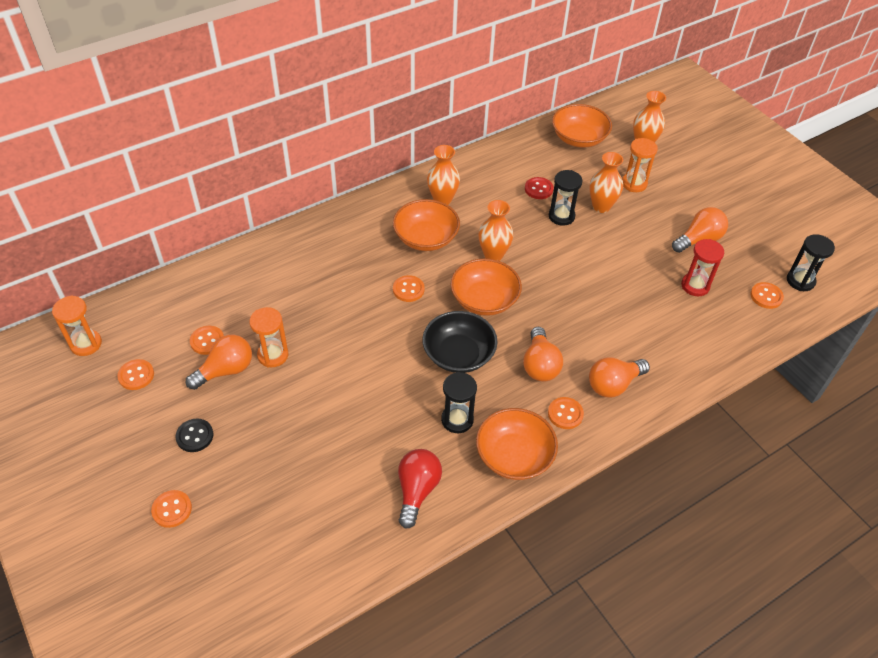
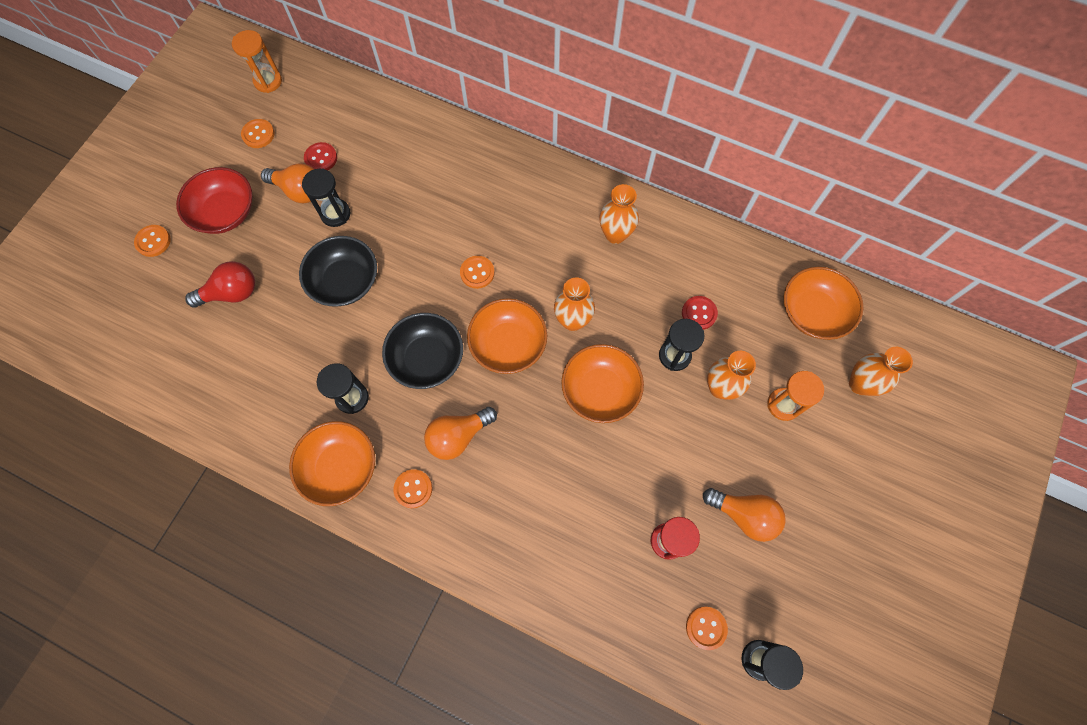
camera: 60 degrees right, 20 degrees up
(195, 436) = (225, 212): black button -> red bowl
(207, 341) = (321, 158): orange button -> red button
(273, 355) = (335, 214): orange hourglass -> black hourglass
(344, 377) = (345, 281): none -> black bowl
(417, 490) = (261, 406): red light bulb -> red light bulb (231, 293)
(426, 238) = (553, 250): orange bowl -> orange bowl (600, 390)
(613, 384) = (476, 517): orange light bulb -> none

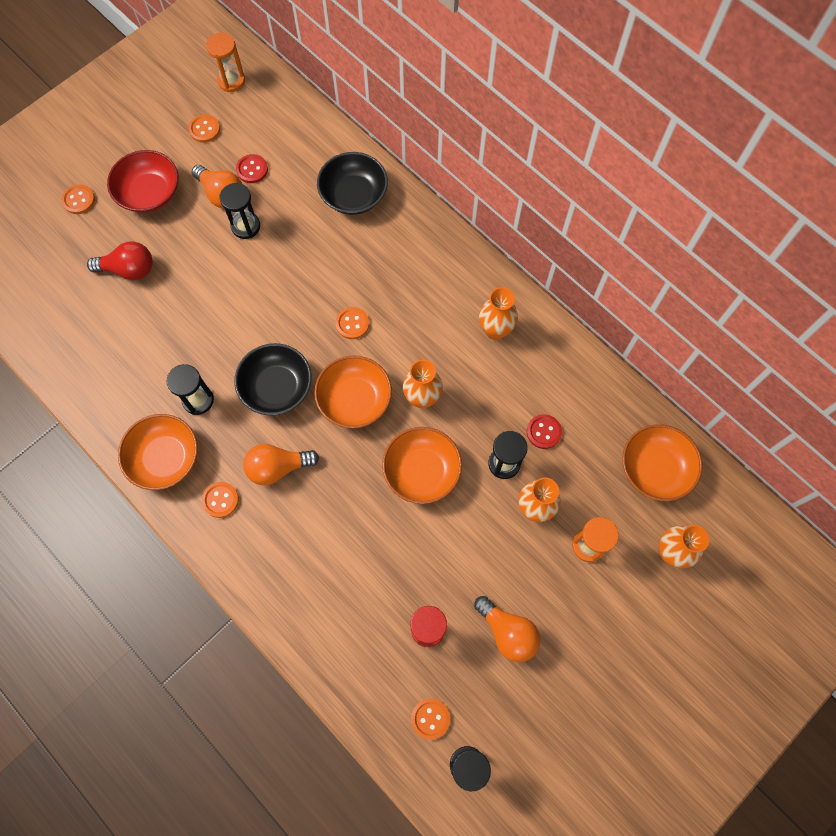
camera: 20 degrees right, 0 degrees up
(345, 281) = (231, 292): black bowl -> black bowl (354, 195)

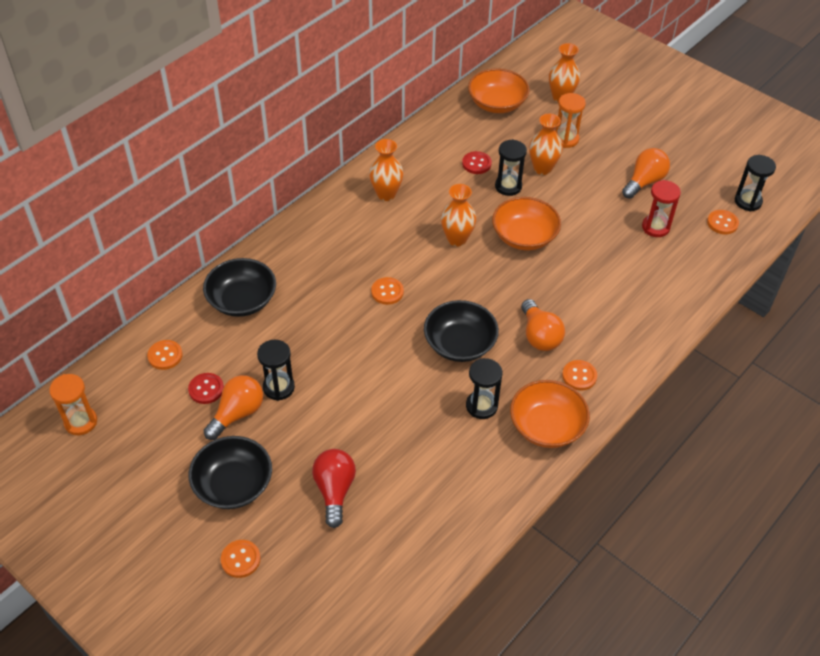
camera: 95 degrees left, 20 degrees down
(149, 193) = (233, 484): red bowl -> black bowl
(204, 129) = (147, 440): orange button -> orange button (165, 356)
(354, 400) = (464, 285): orange bowl -> none

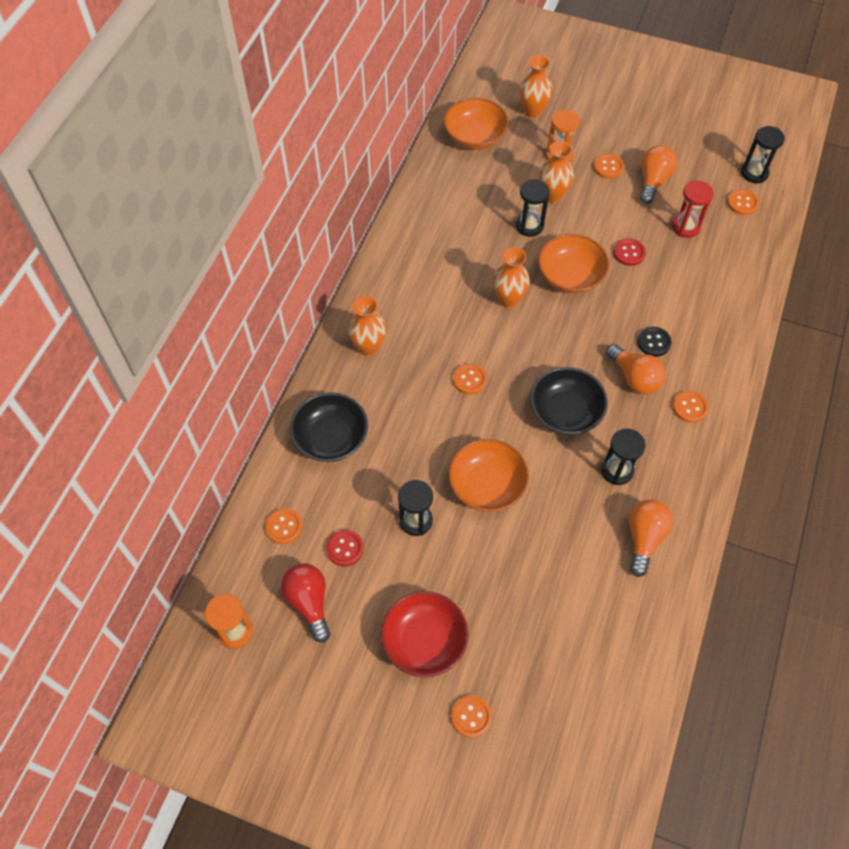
camera: 20 degrees left, 10 degrees up
(233, 484) = (424, 641): black bowl -> red bowl
(237, 414) = (389, 564): orange light bulb -> orange light bulb (644, 538)
(334, 490) = (524, 610): red light bulb -> red light bulb (309, 602)
(386, 194) = (416, 272): orange vase -> orange vase (368, 347)
(476, 164) = (487, 210): red button -> red button (629, 253)
(546, 426) = (685, 470): orange bowl -> orange bowl (487, 485)
(573, 312) = (653, 342): none -> black button
(607, 159) = (608, 167): none -> orange button

